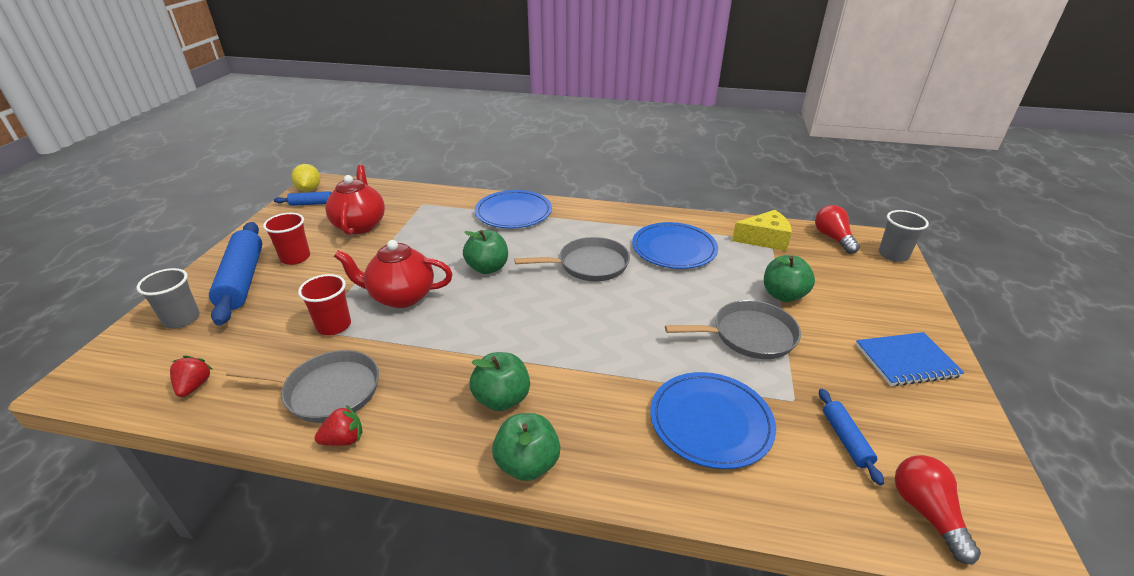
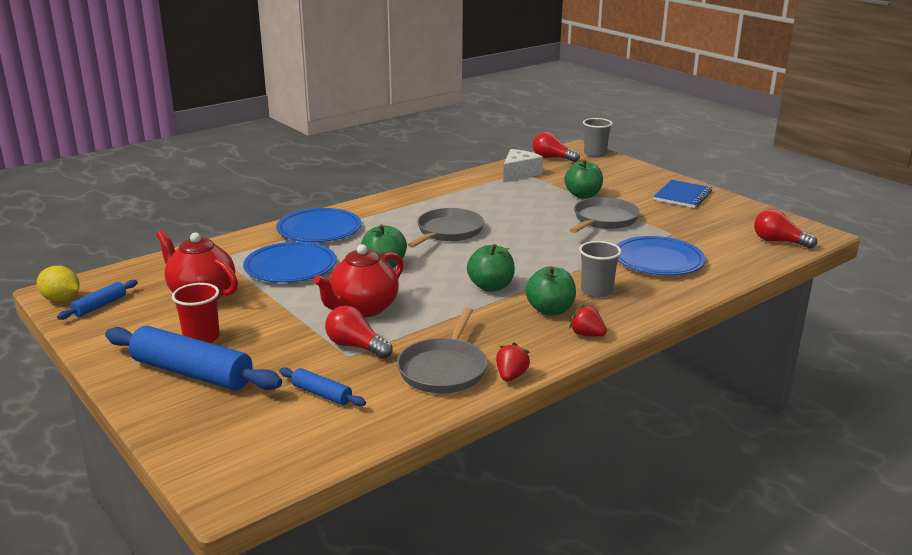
camera: 50 degrees left, 10 degrees down
(182, 319) = (210, 417): grey cup -> grey cup (596, 291)
(194, 386) = (342, 427): red strawberry -> red strawberry (587, 335)
(328, 391) = (443, 369): grey pan -> grey pan turned 150 degrees clockwise
(334, 326) = (356, 346): red cup -> red light bulb
(527, 464) = (621, 322): green apple -> green apple (490, 286)
(674, 249) = (479, 200): blue plate -> blue plate (290, 267)
(764, 239) = (519, 174): yellow cheese -> white cheese
(846, 439) = (715, 235): blue rolling pin -> blue rolling pin (322, 394)

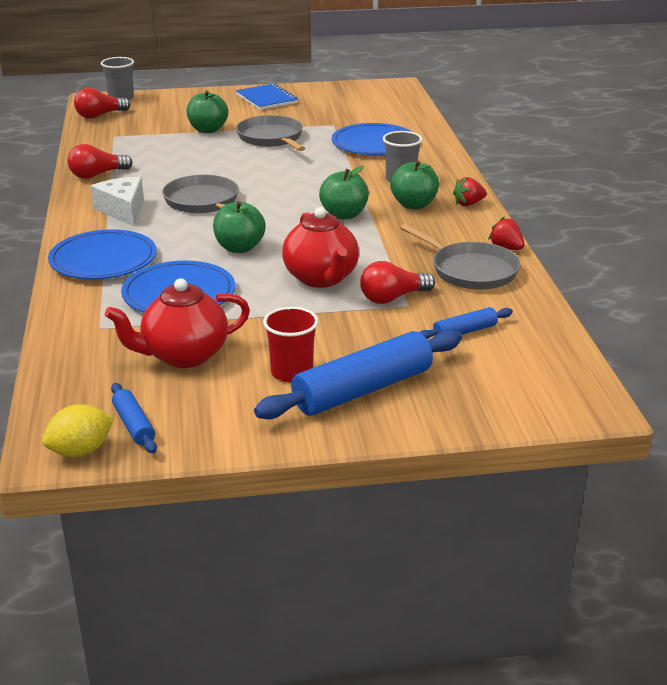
camera: 60 degrees left, 5 degrees up
(519, 174) = (114, 138): white cheese -> white cheese (123, 210)
(779, 241) = (393, 99): red light bulb -> red light bulb (97, 175)

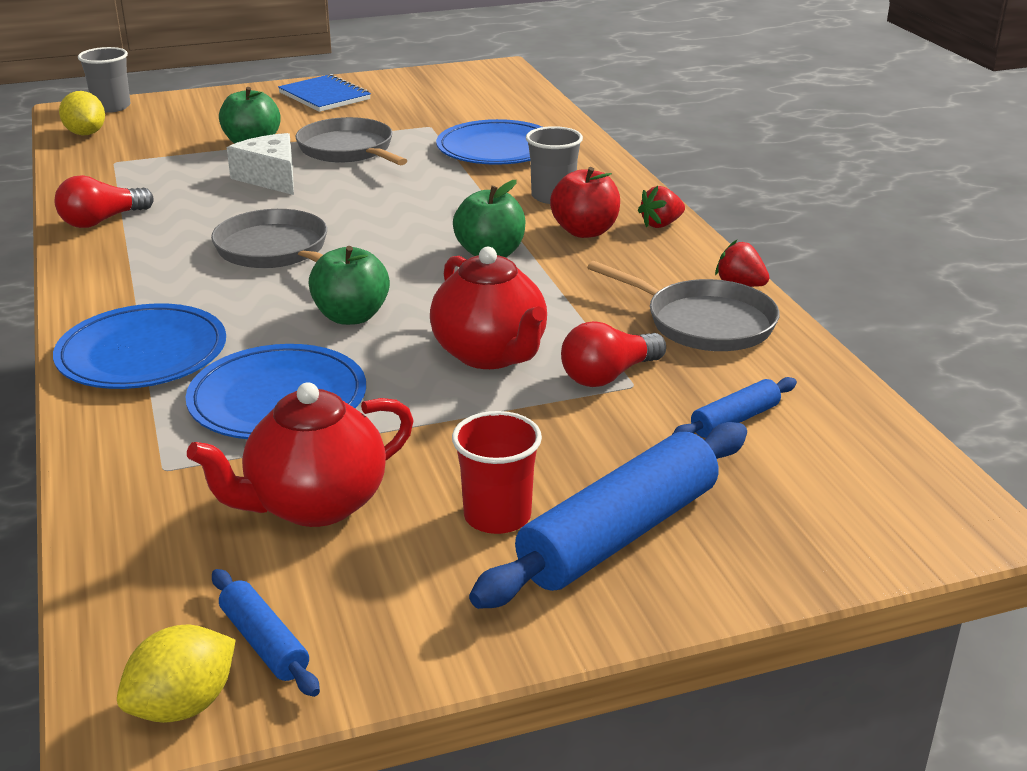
camera: 10 degrees left, 0 degrees up
(100, 115) = (86, 133): red light bulb -> yellow lemon
(123, 210) = (155, 272): white cheese -> white cheese (271, 178)
(414, 205) = (585, 231): green apple -> red apple

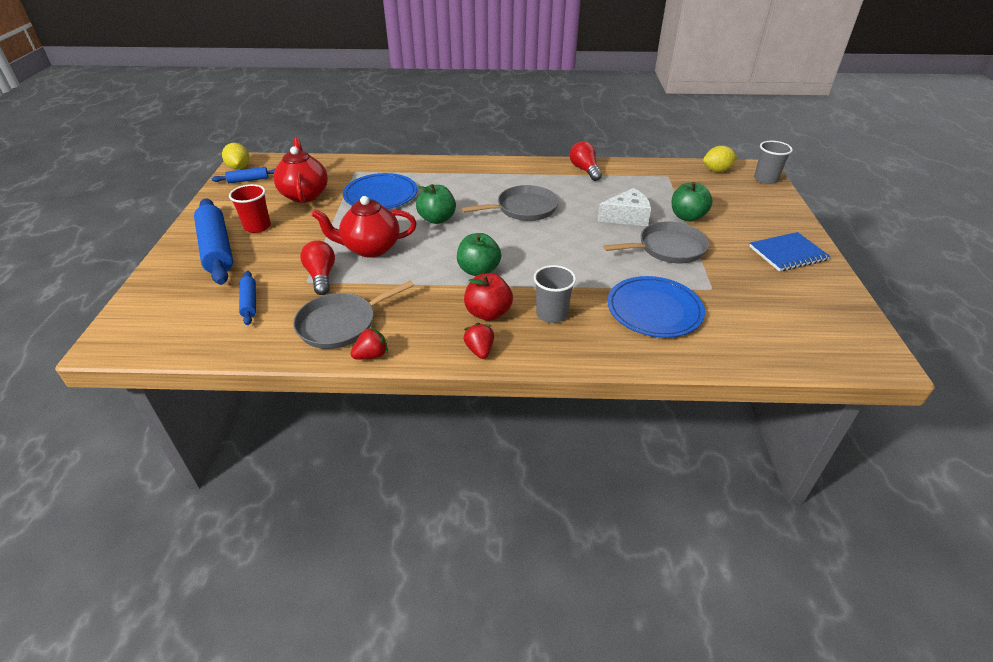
camera: 110 degrees right, 10 degrees up
(142, 353) = (442, 172): blue plate -> none

